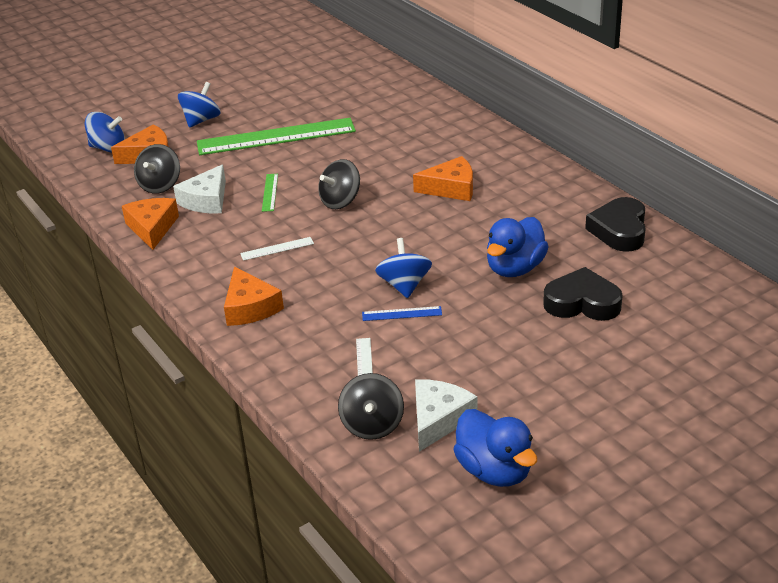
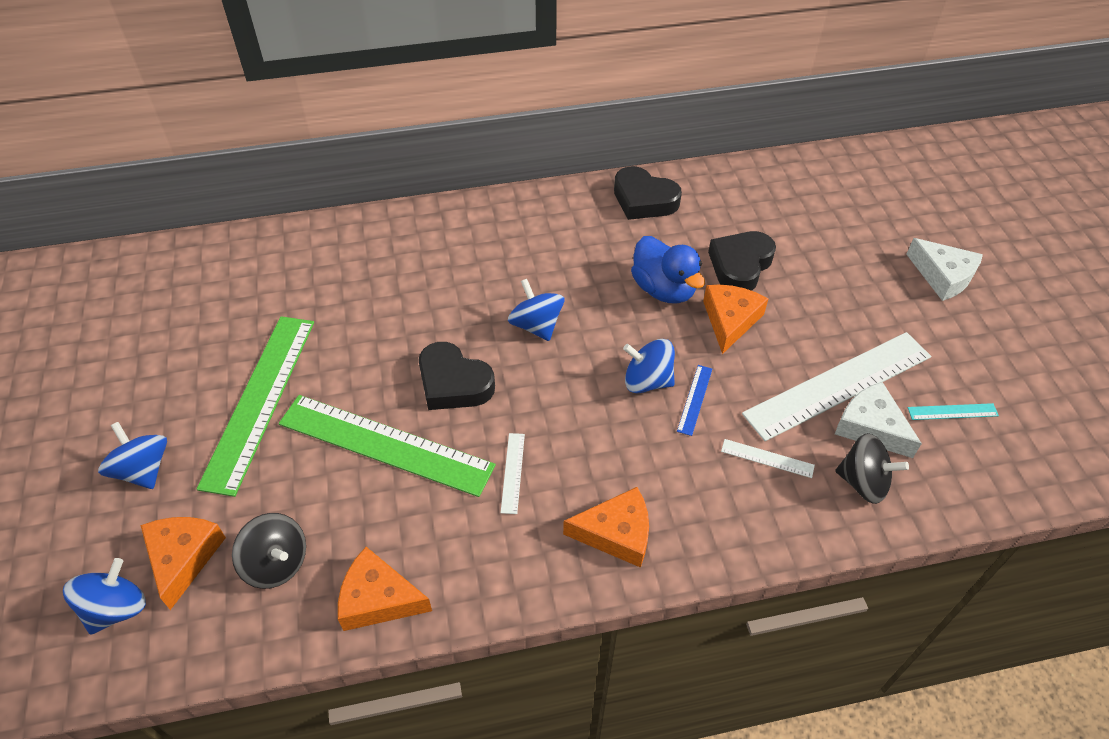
camera: 70 degrees left, 15 degrees up
(206, 200) = (354, 517): white cheese -> white cheese (943, 276)
(270, 192) = (385, 444): green ruler -> green ruler, size x2.47
(340, 201) = (453, 383): black spinning top -> black heart
(423, 219) = (536, 325): none -> blue spinning top
(451, 188) = (494, 284): orange cheese -> orange cheese (730, 320)
(476, 391) = (838, 385): none -> white ruler
(494, 471) = (952, 412): blue duck -> turquoise ruler

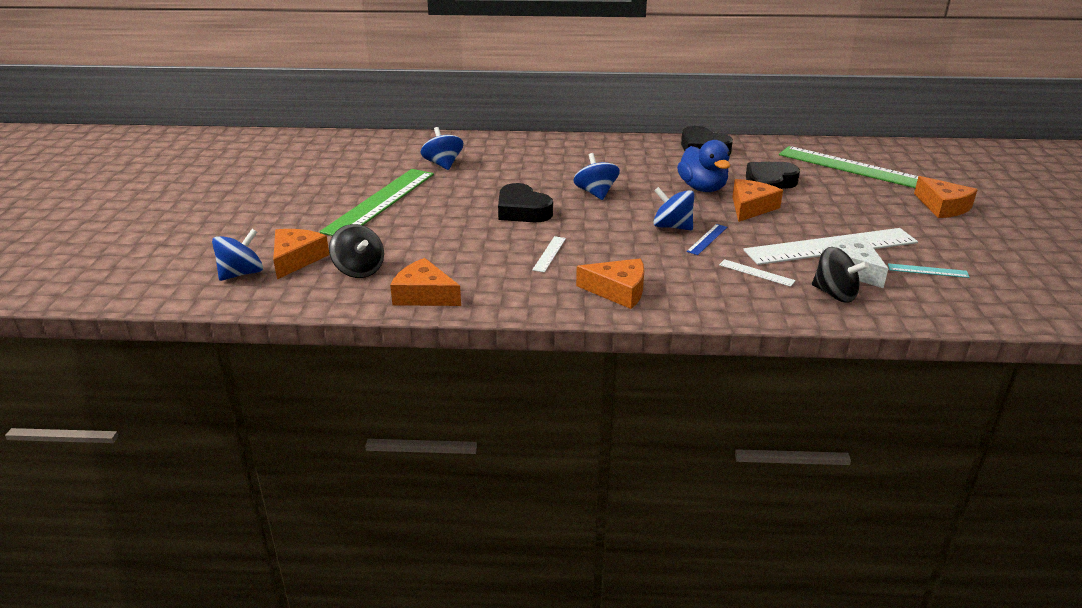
camera: 15 degrees right, 20 degrees down
(143, 470) = (288, 220): blue spinning top -> blue spinning top (443, 164)
(385, 444) = (460, 230): green ruler -> green ruler (853, 168)
(943, 276) = (943, 207): white cheese -> orange cheese

